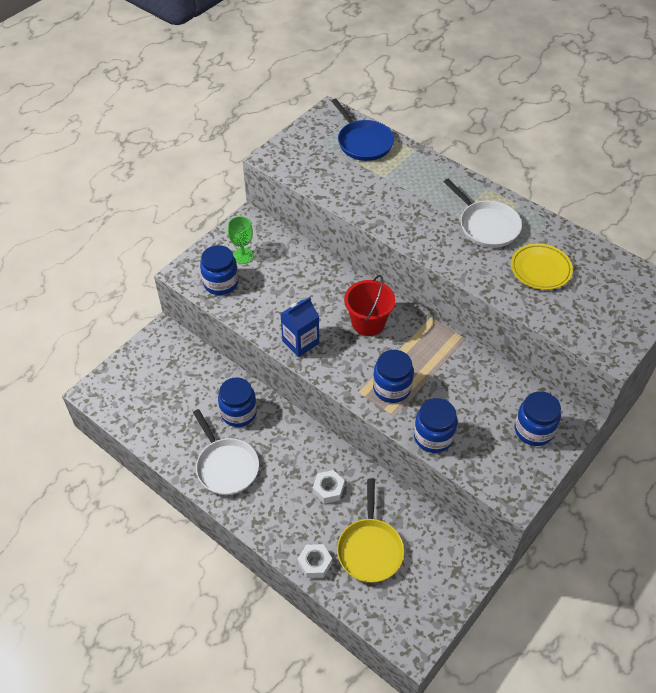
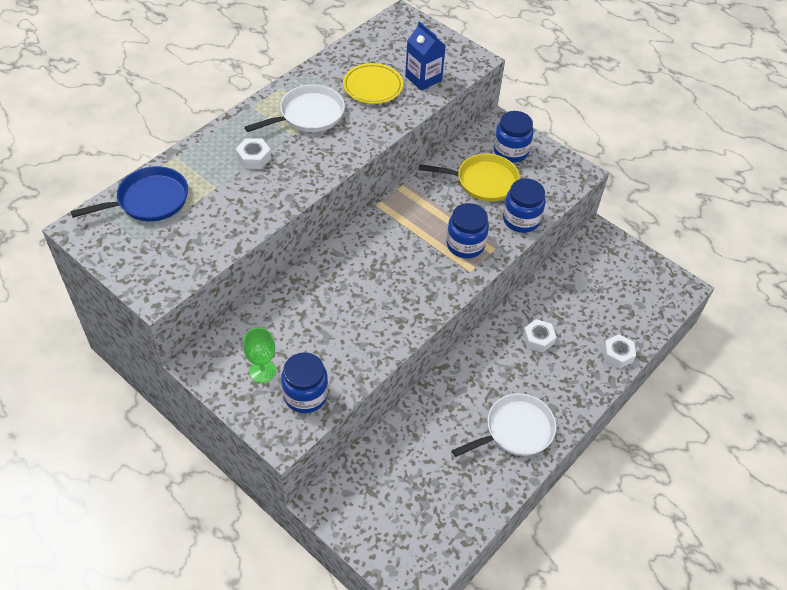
camera: 90 degrees left, 0 degrees up
(239, 413) = (446, 417): blue jar -> none
(300, 342) = (403, 317): blue carton -> blue carton (423, 78)
(368, 323) = (380, 256): red bucket -> none
(370, 549) = (598, 310): yellow pan -> yellow pan (483, 181)
(423, 195) = (254, 158): none -> white nut

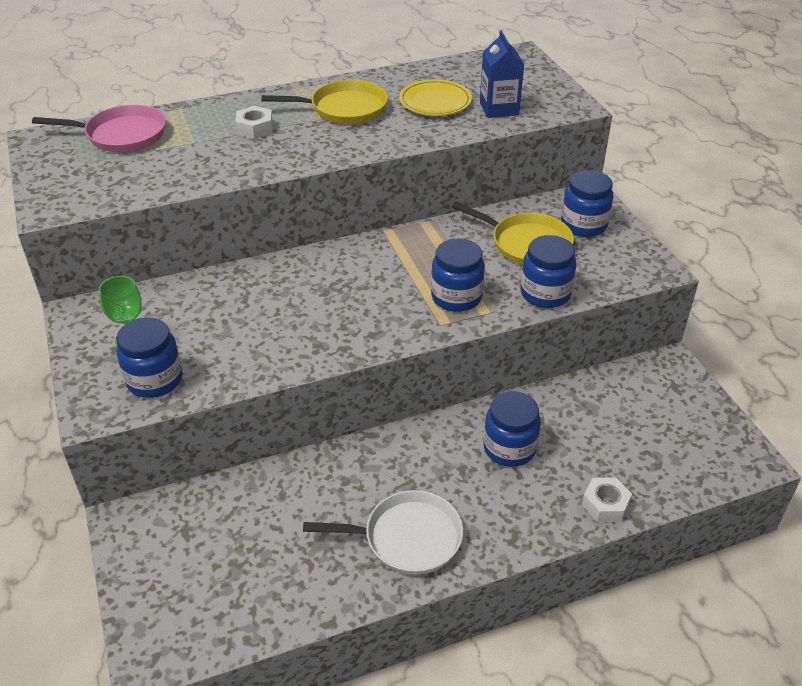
camera: 30 degrees right, 10 degrees down
(149, 200) = (122, 135): blue pan -> pink pan
(308, 115) = (344, 108): white pan -> yellow pan
(538, 339) = (509, 448): white nut -> blue jar

